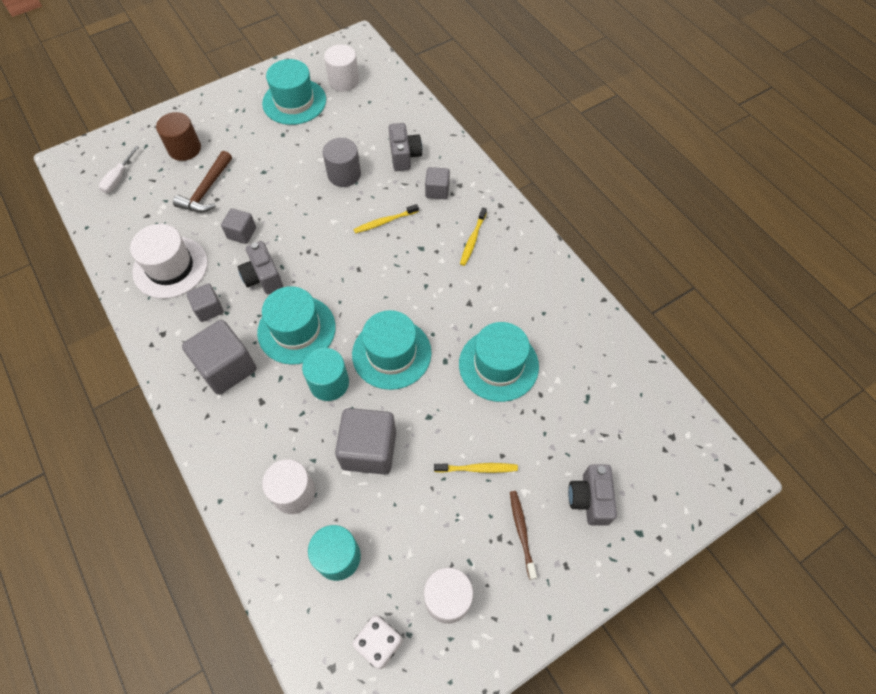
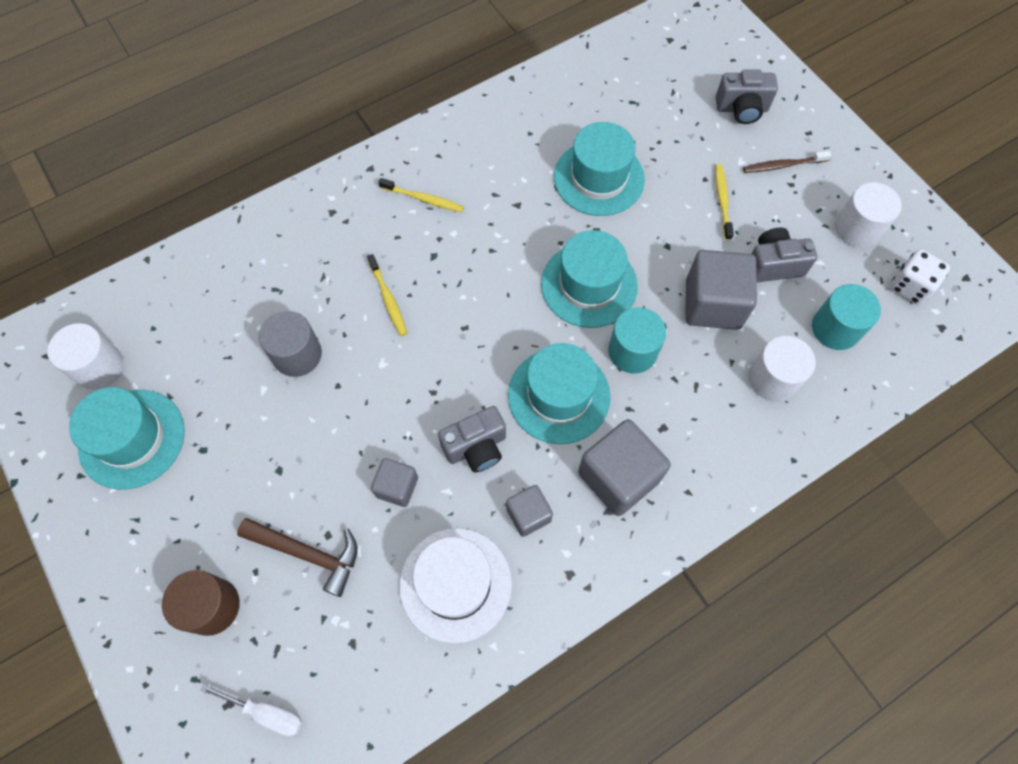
camera: 90 degrees left, 5 degrees up
(404, 156) = (271, 278): grey camera -> grey camera (773, 265)
(437, 191) = (339, 237): grey cube -> none

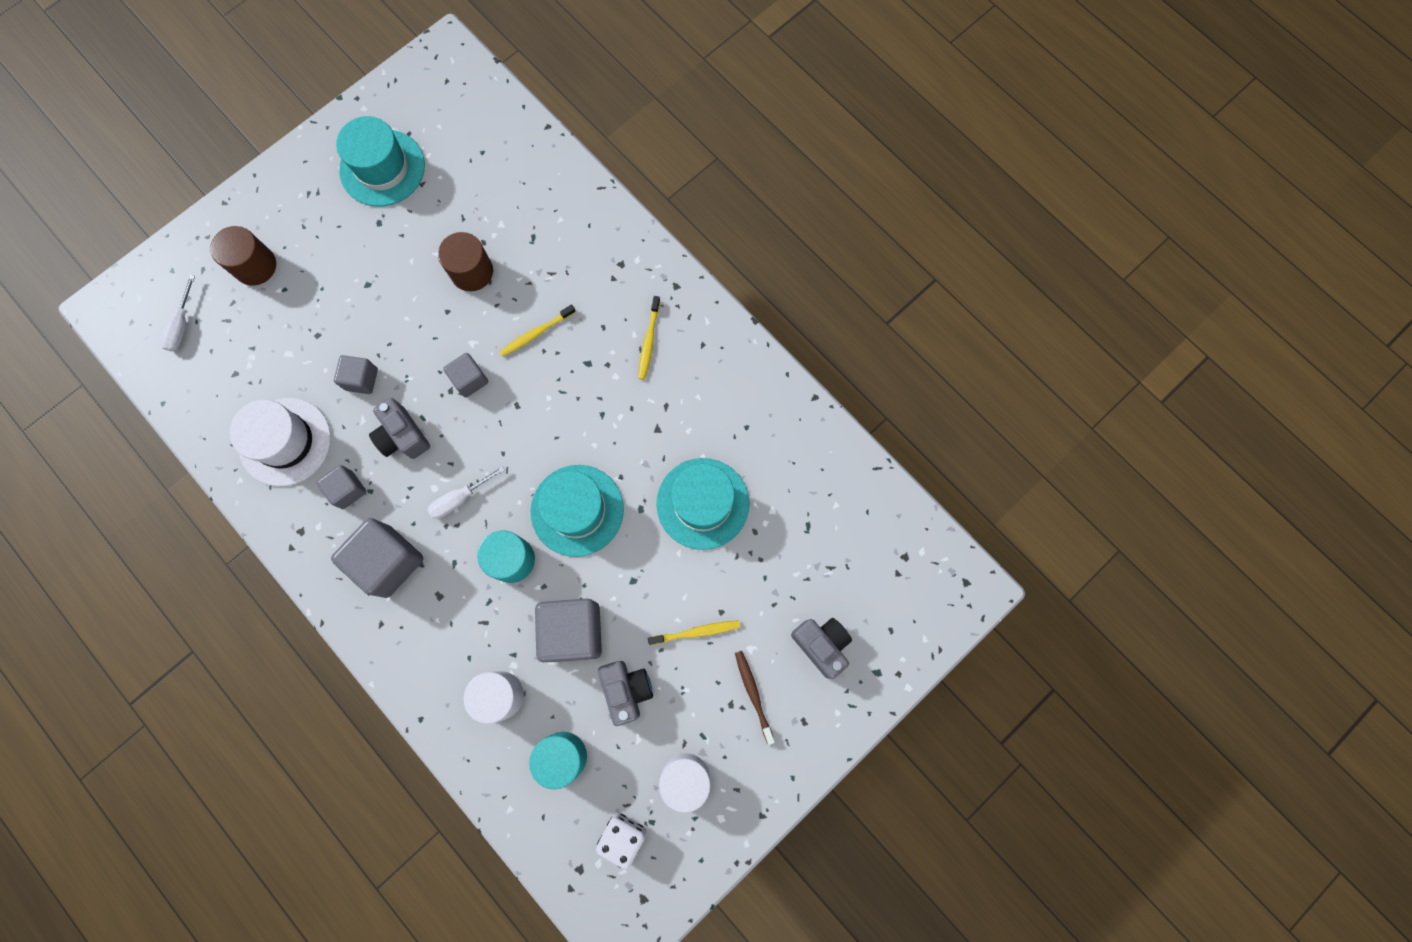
camera: 80 degrees right, 10 degrees up
(99, 367) = (441, 123): white cylinder -> none
(297, 354) = (472, 272): grey cylinder -> brown cylinder
(308, 553) = (301, 324): brown hammer -> none
(425, 370) = (470, 380): none -> grey cube
(559, 395) = (459, 499): turquoise hat -> white screwdriver
(741, 109) = (821, 645): grey camera -> grey camera turned 150 degrees clockwise

